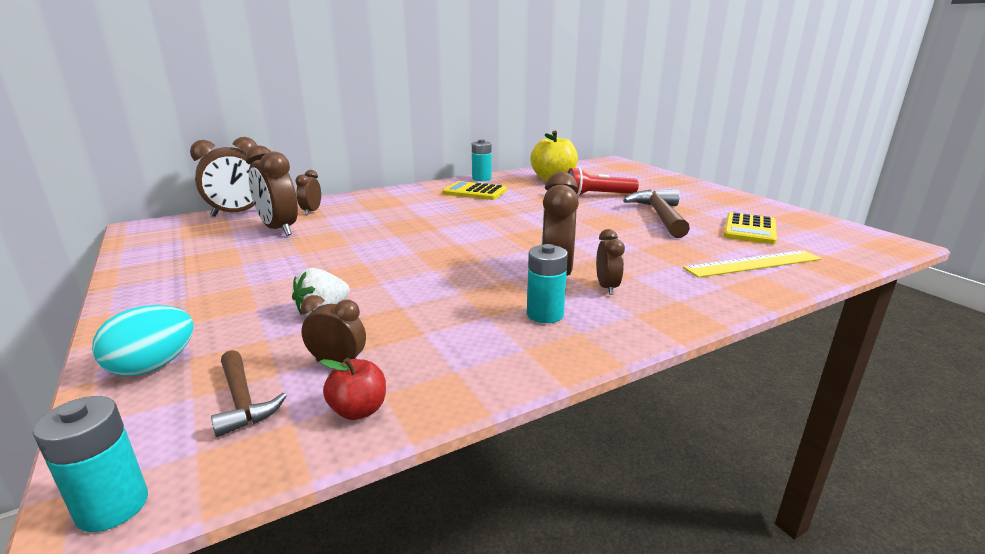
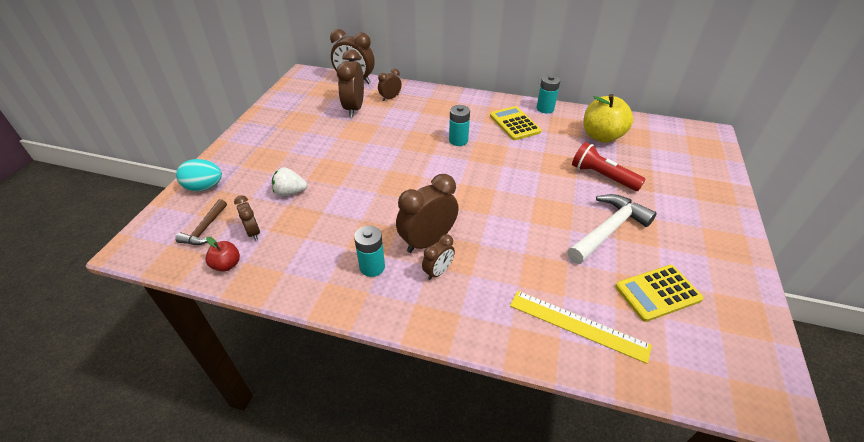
camera: 45 degrees right, 20 degrees up
(112, 506) = (131, 251): turquoise battery -> turquoise battery (458, 140)
(660, 216) = (608, 229): brown hammer -> white hammer

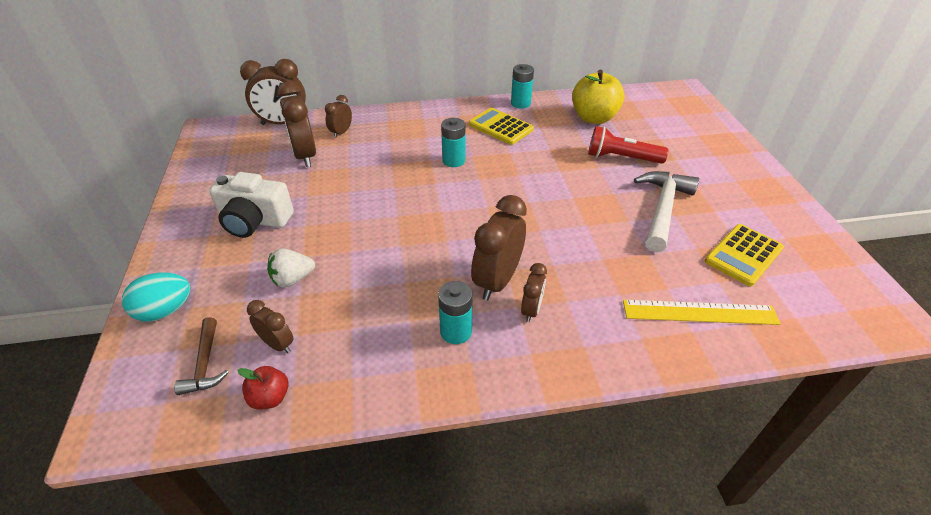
camera: 25 degrees left, 0 degrees up
(293, 145) = (254, 220): none -> white camera

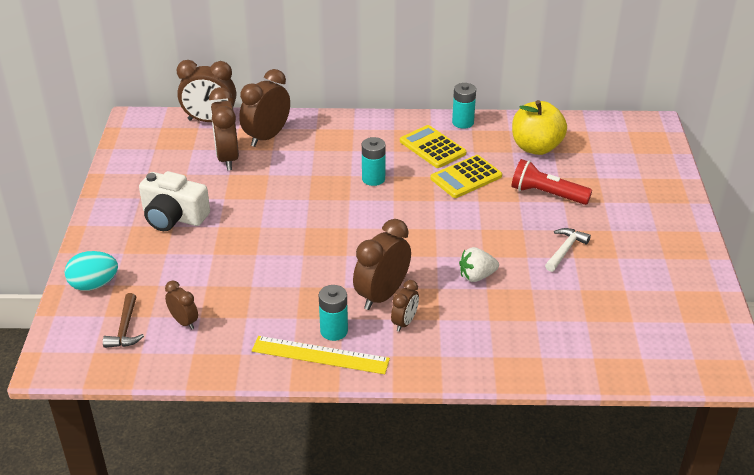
camera: 10 degrees right, 5 degrees down
(270, 397) = (174, 359): red apple -> none
(292, 279) = (202, 272): white strawberry -> white strawberry (476, 276)
(341, 132) = (267, 137): brown clock -> brown clock, size x1.83
(662, 209) = (565, 250): white hammer -> white hammer, size x0.57
(699, 312) = (555, 343): yellow ruler -> yellow ruler (320, 355)
(743, 255) = (623, 301): yellow calculator -> yellow calculator (466, 177)

